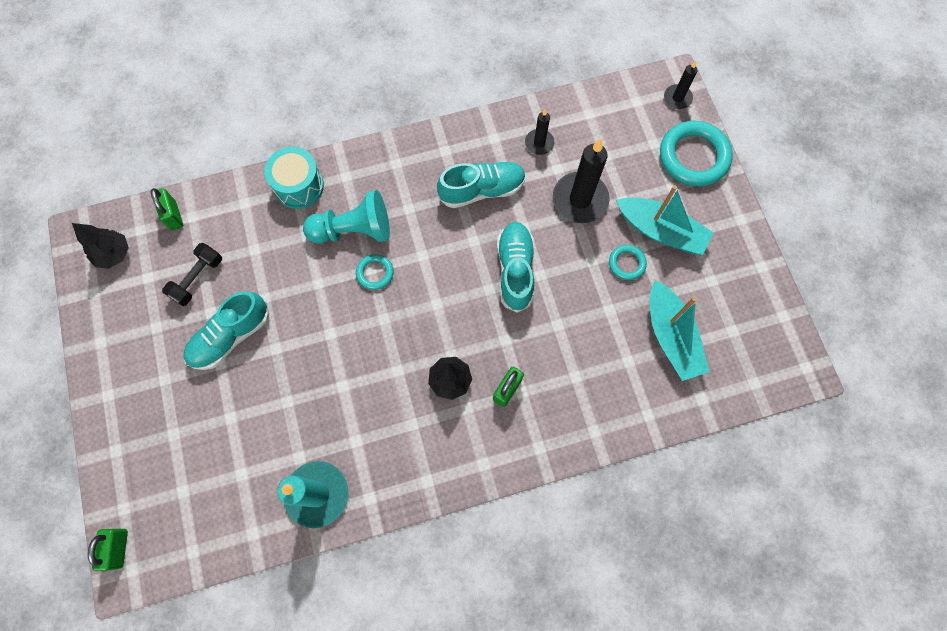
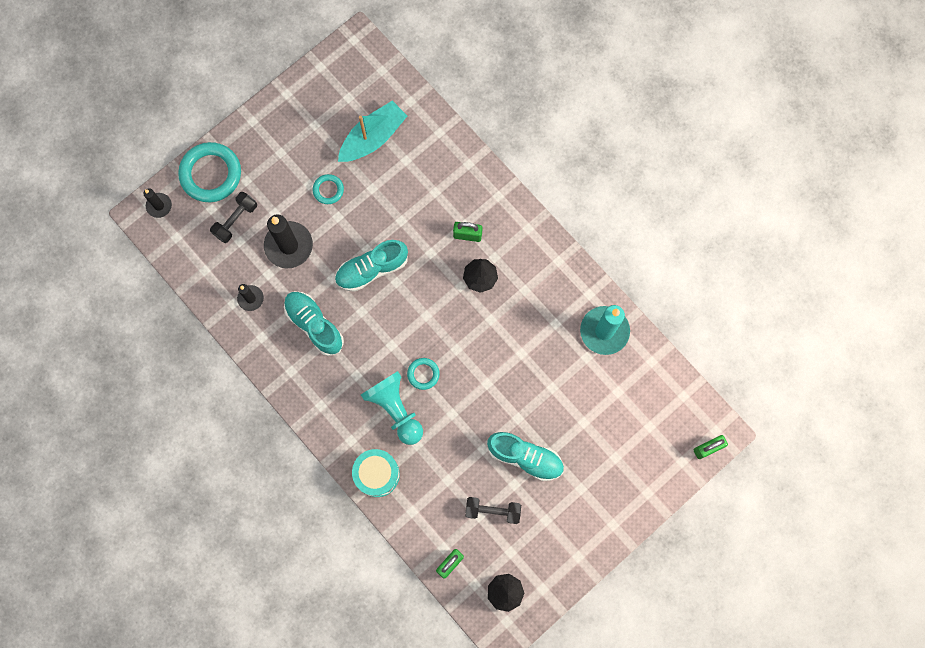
camera: 115 degrees left, 5 degrees up
(631, 160) = (235, 220): none -> black dumbbell
(660, 231) = (289, 175): turquoise boat -> none

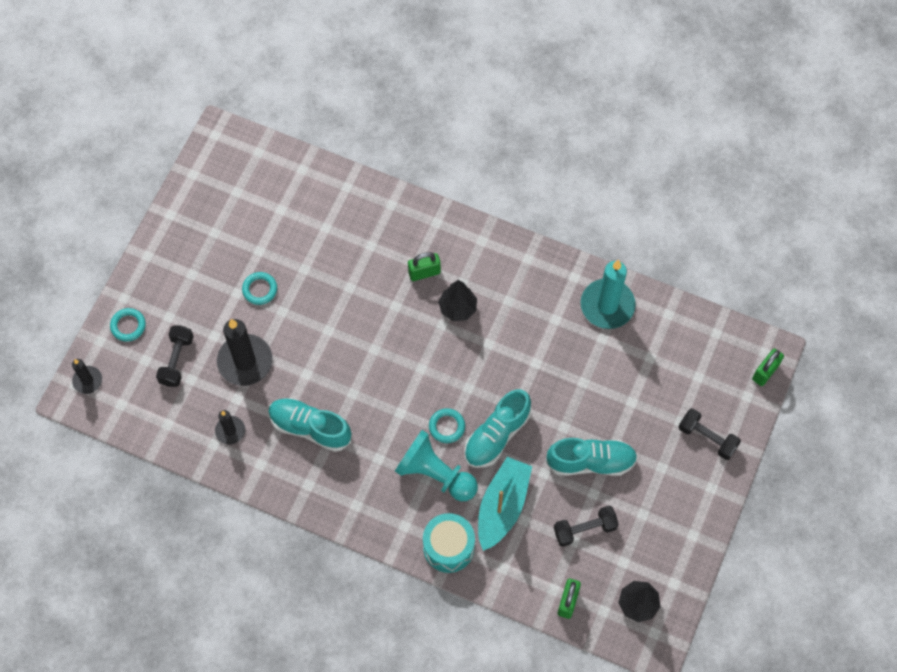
camera: 25 degrees left, 10 degrees down
(211, 174) = (128, 326): turquoise ring -> turquoise ring, size x0.50
(372, 269) = (343, 347): turquoise shoe -> turquoise shoe (497, 435)
(373, 138) = (281, 220): turquoise boat -> turquoise boat (502, 506)
(630, 481) = (707, 438): none -> black dumbbell

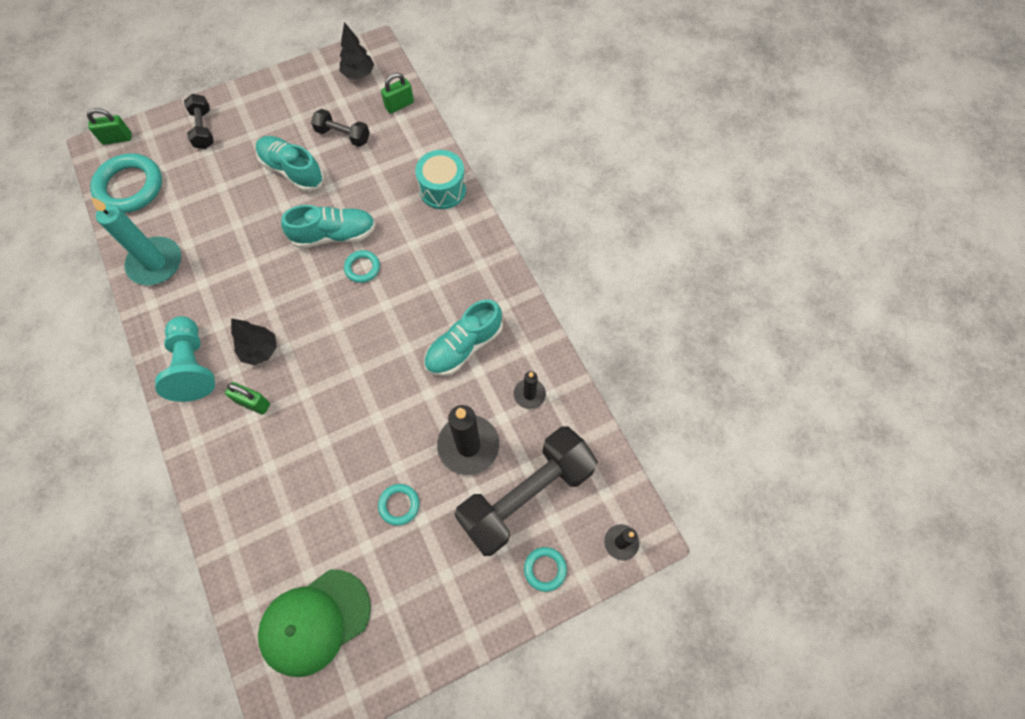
camera: 140 degrees left, 0 degrees up
(176, 360) = (526, 496): black dumbbell -> black dumbbell, size x2.07
(252, 190) = (315, 622): none -> green cap
(310, 428) = (464, 347): turquoise shoe -> turquoise shoe turned 75 degrees clockwise
(435, 474) = (404, 242): turquoise pawn -> turquoise pawn (193, 366)
(502, 506) = (380, 187): turquoise boat -> none
(702, 343) = (130, 187): none -> turquoise ring

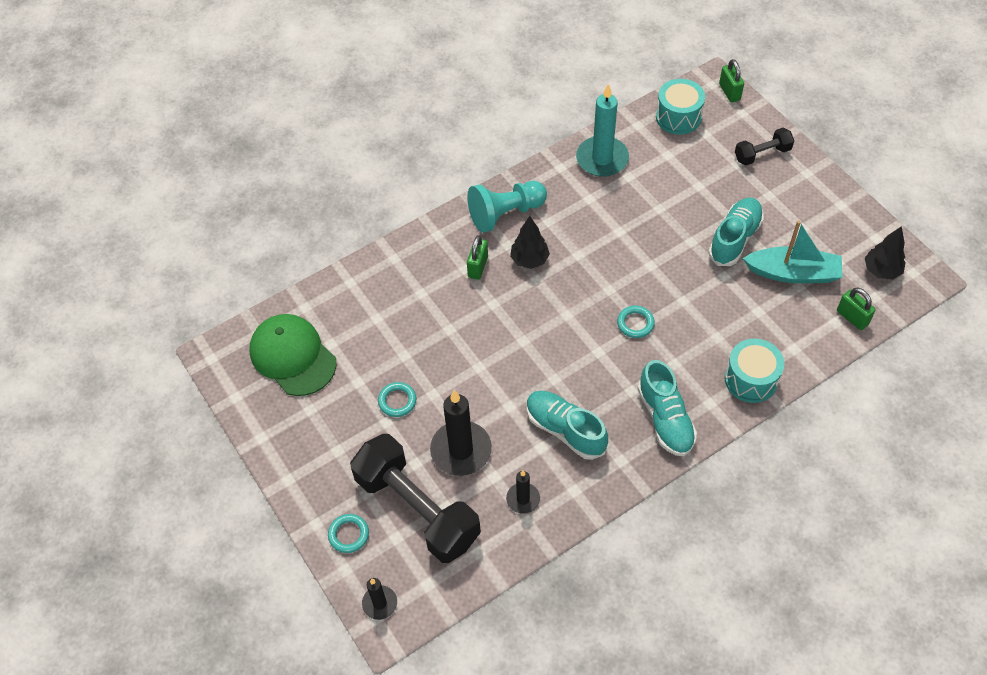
camera: 85 degrees right, 10 degrees down
(130, 187) = (678, 117): turquoise ring -> turquoise drum
(334, 235) = (667, 291): turquoise shoe -> turquoise shoe (665, 419)
(343, 135) = (793, 273): black dumbbell -> turquoise boat

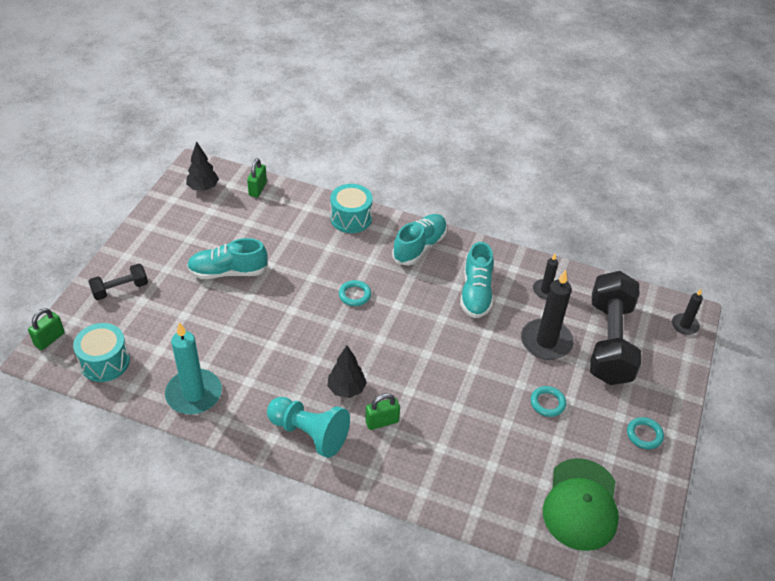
camera: 130 degrees left, 10 degrees down
(348, 534) = (665, 369): turquoise ring -> turquoise ring (644, 435)
(762, 154) = (120, 289): black dumbbell -> black dumbbell turned 60 degrees counterclockwise
(793, 273) = (239, 229): turquoise boat -> none

